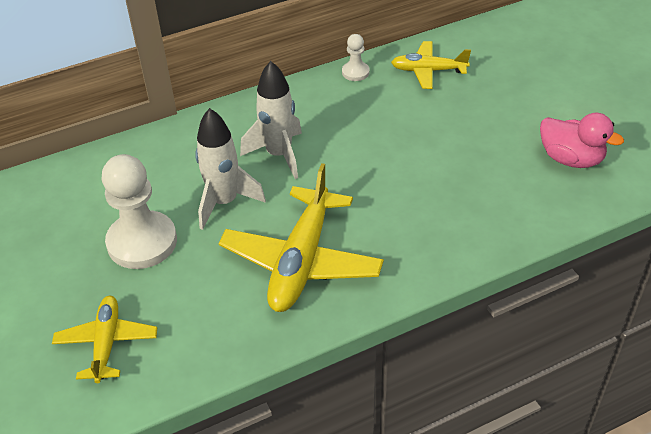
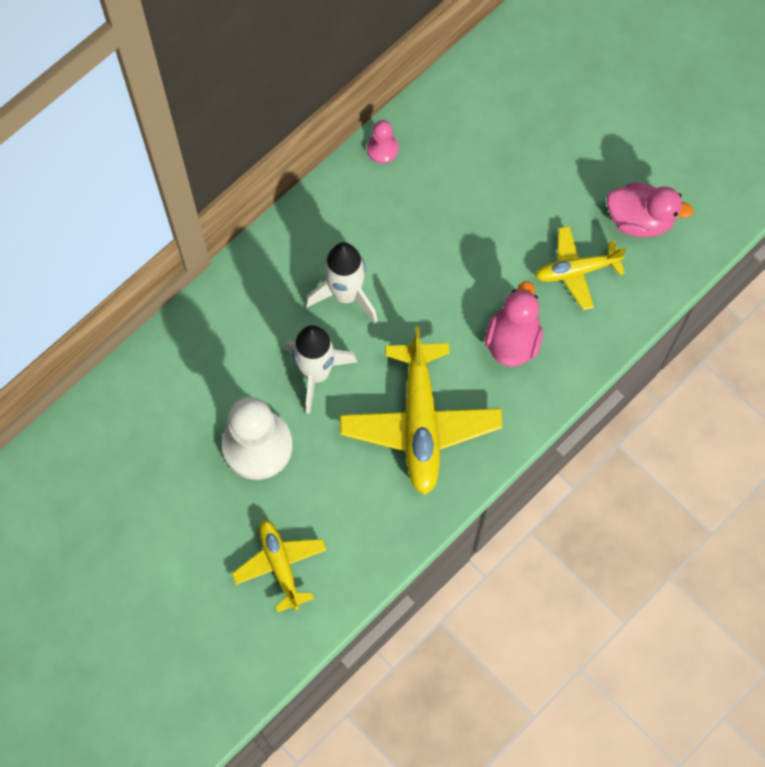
camera: 20 degrees left, 25 degrees up
(355, 72) = (382, 149): white pawn -> pink pawn
(418, 219) = (513, 340): none -> pink duck
(428, 71) = (461, 126): yellow plane -> yellow plane (576, 270)

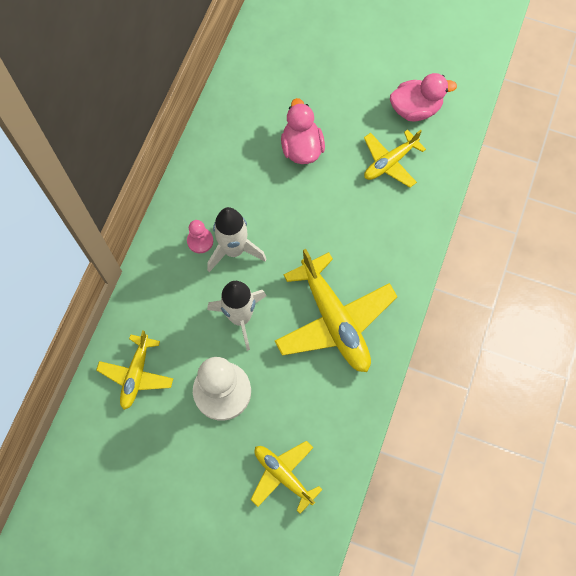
camera: 25 degrees left, 0 degrees up
(173, 385) = (136, 374): none -> yellow plane
(382, 149) = (209, 134): pink pawn -> pink pawn (200, 241)
(513, 340) = (370, 231): pink duck -> pink duck (301, 148)

